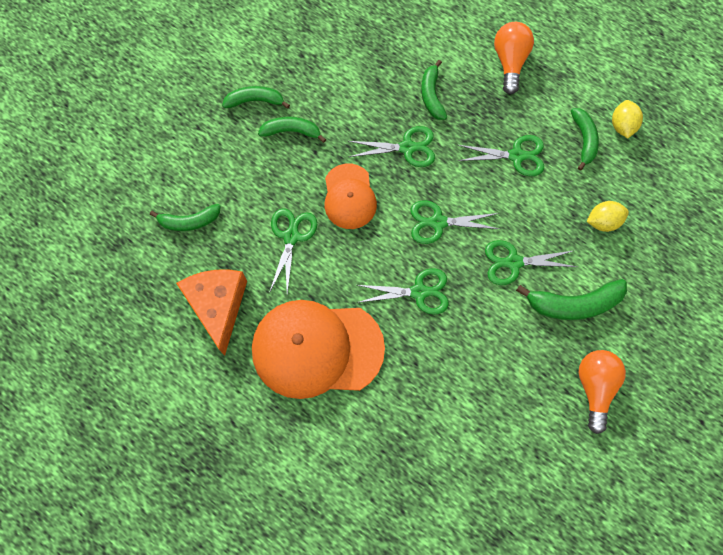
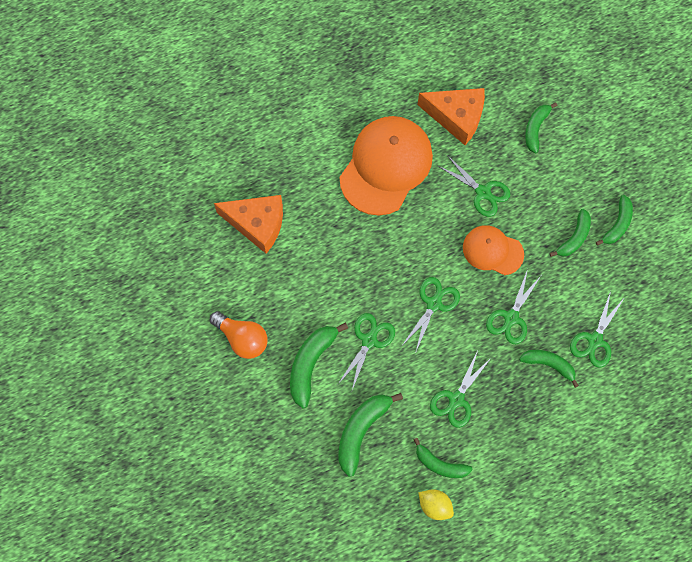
camera: 120 degrees right, 0 degrees up
(419, 292) = (386, 258): green scissors -> green scissors (595, 340)
(465, 449) = (257, 224): none -> orange cheese
(510, 62) = (547, 450): orange light bulb -> none
(603, 221) = (361, 431): yellow lemon -> green banana

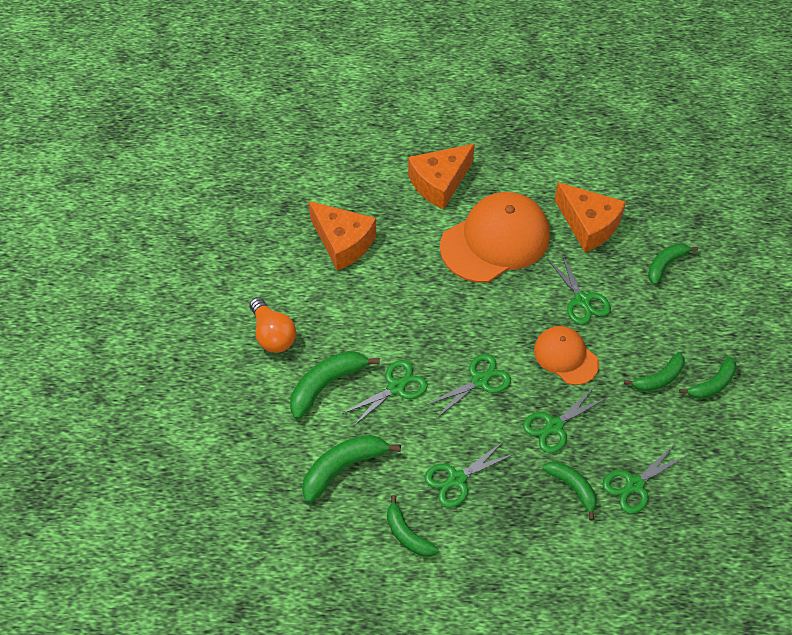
camera: 25 degrees right, 15 degrees down
(312, 129) = (439, 183): none -> orange cheese
(435, 506) = (380, 573): yellow lemon -> none

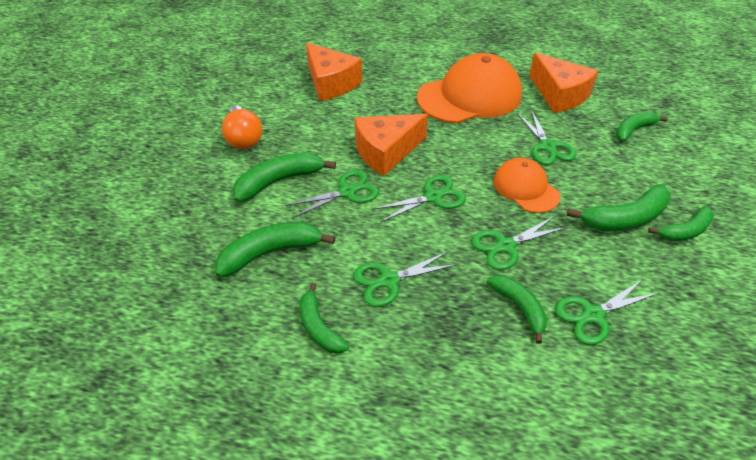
camera: 10 degrees right, 10 degrees down
(439, 183) = (427, 55): orange cheese -> orange cheese (386, 152)
(659, 378) = (624, 218): green banana -> green banana, size x1.51

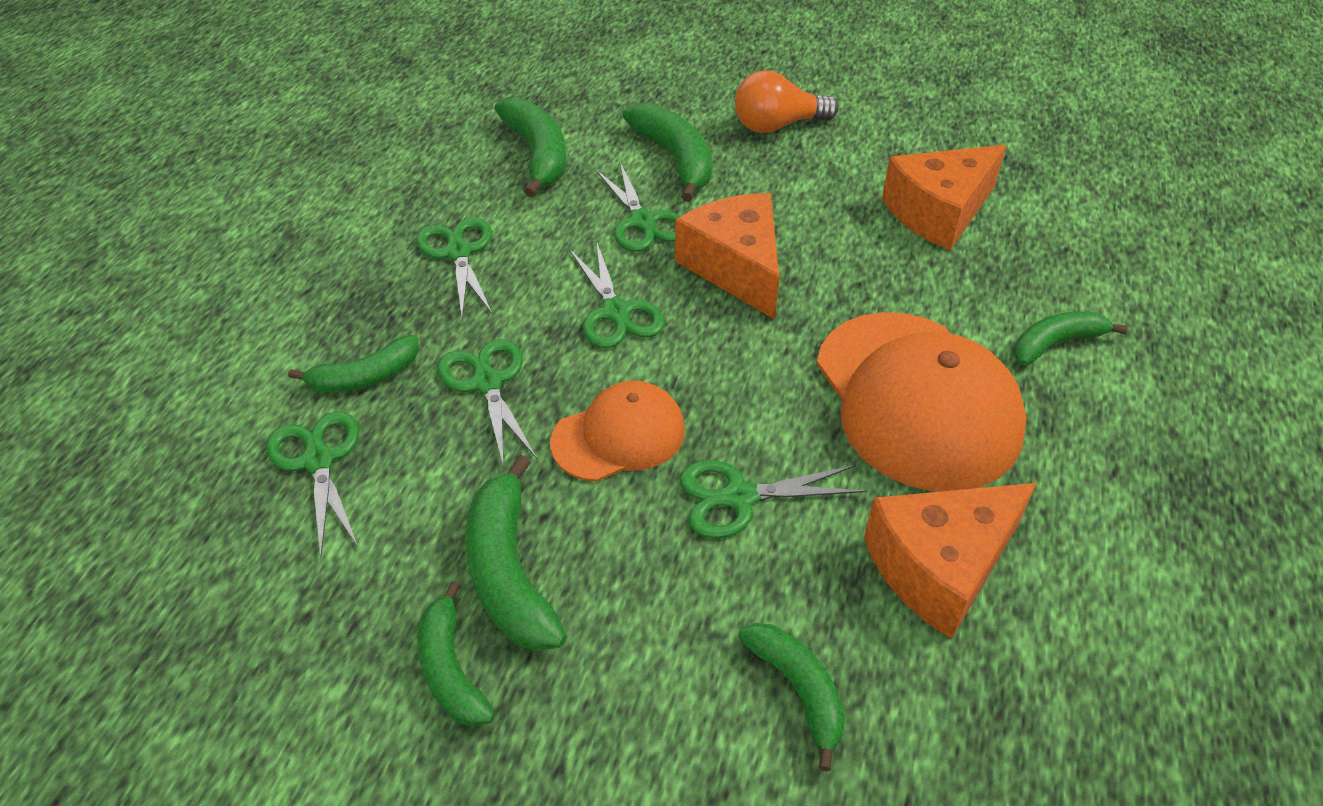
camera: 95 degrees right, 0 degrees up
(319, 327) = (406, 192): green banana -> green banana (1056, 343)

